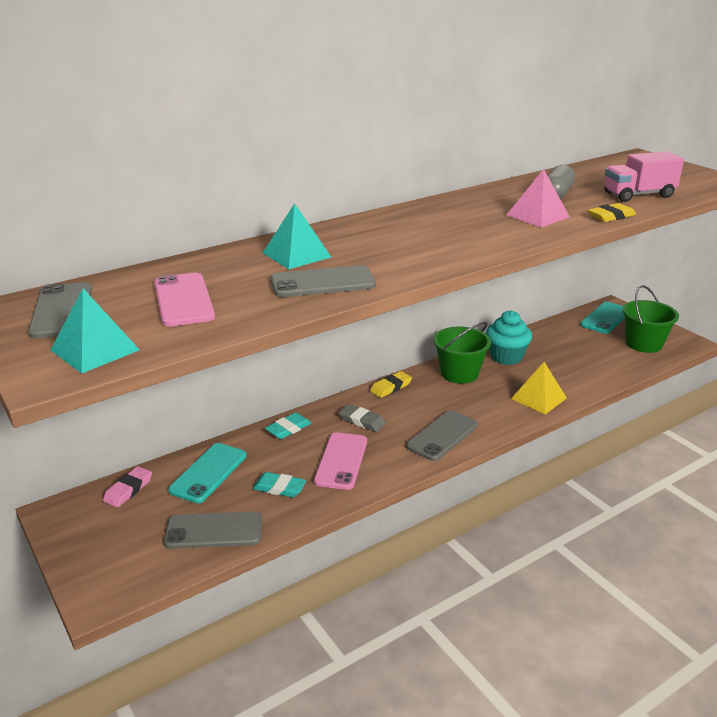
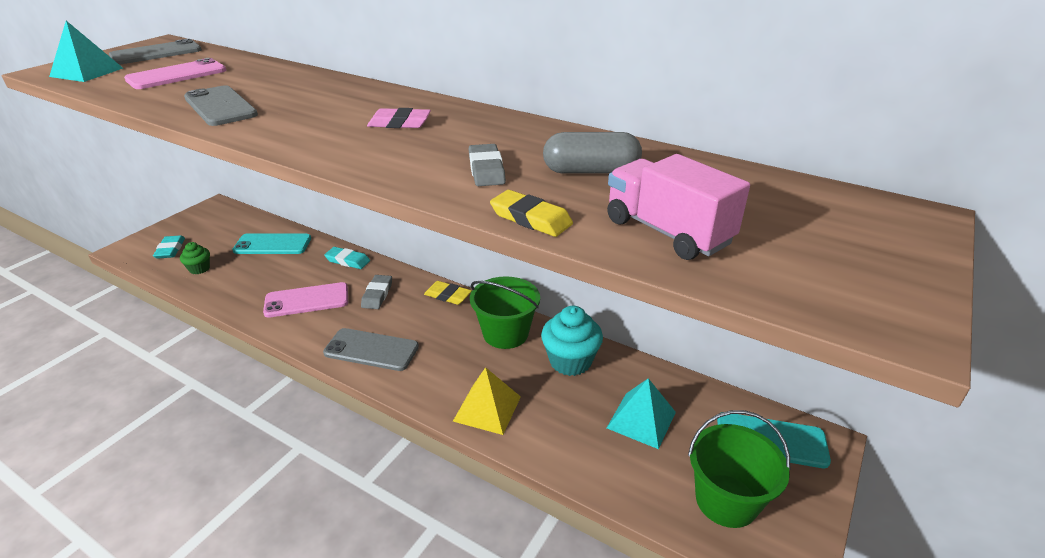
camera: 65 degrees right, 5 degrees up
(128, 490) = (244, 221): pink eraser -> pink eraser (399, 123)
(214, 530) = (199, 269): grey phone -> green cupcake
(279, 488) = (259, 281): turquoise eraser -> turquoise eraser (170, 249)
(296, 255) = (287, 88): turquoise pyramid -> turquoise pyramid (641, 420)
(537, 216) = (486, 170): pink pyramid -> grey eraser

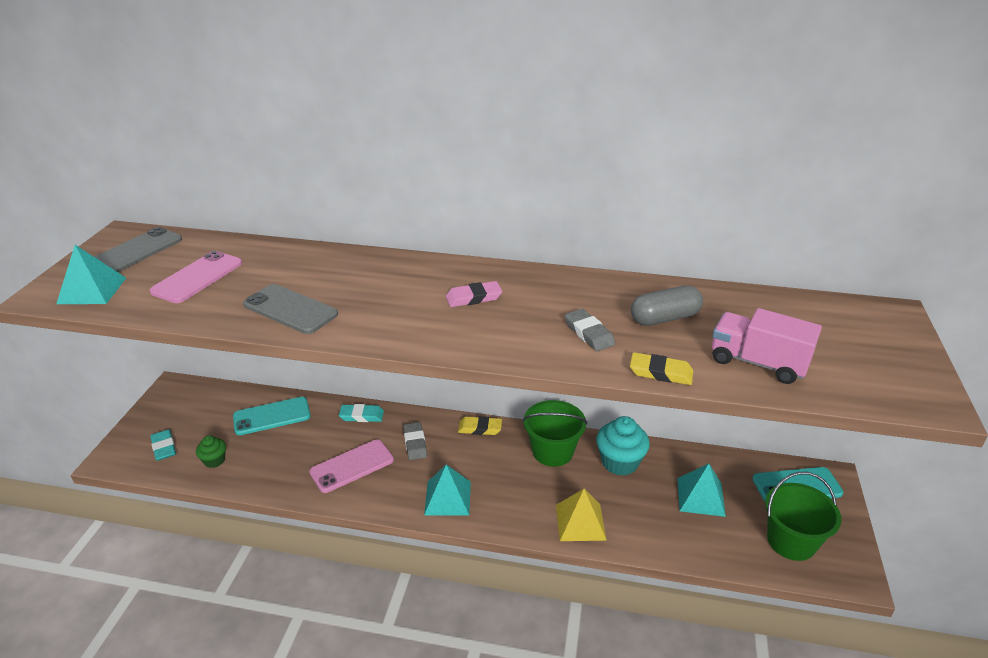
camera: 20 degrees left, 0 degrees up
(371, 350) = (448, 498): grey phone -> turquoise pyramid

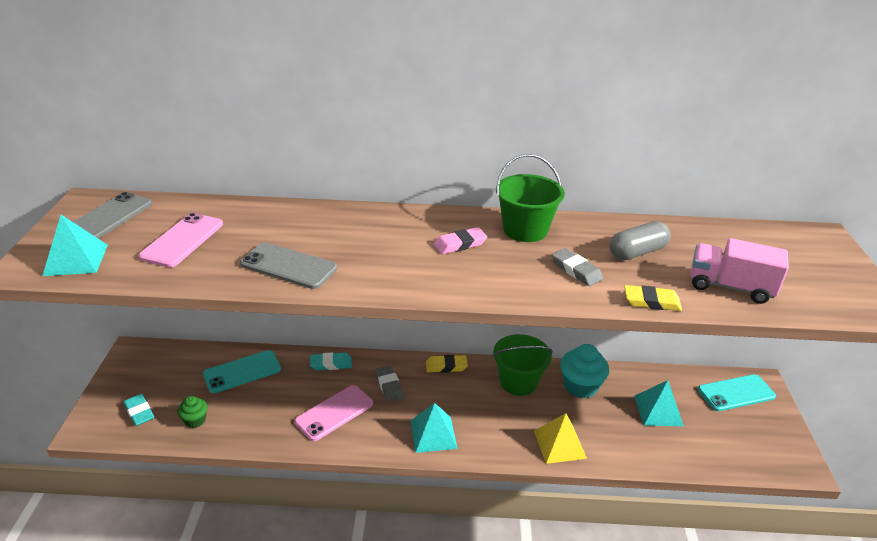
camera: 10 degrees left, 0 degrees up
(791, 541) = (743, 442): green bucket -> green bucket (525, 230)

